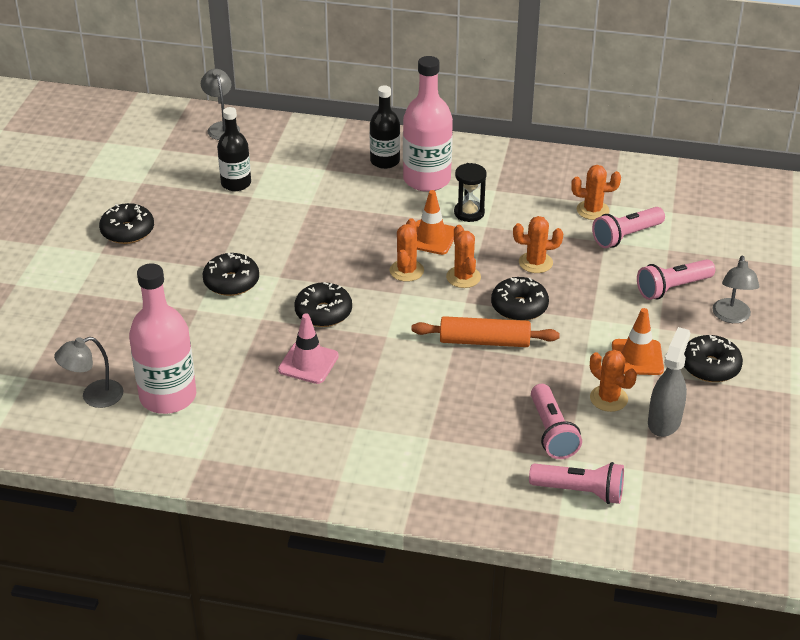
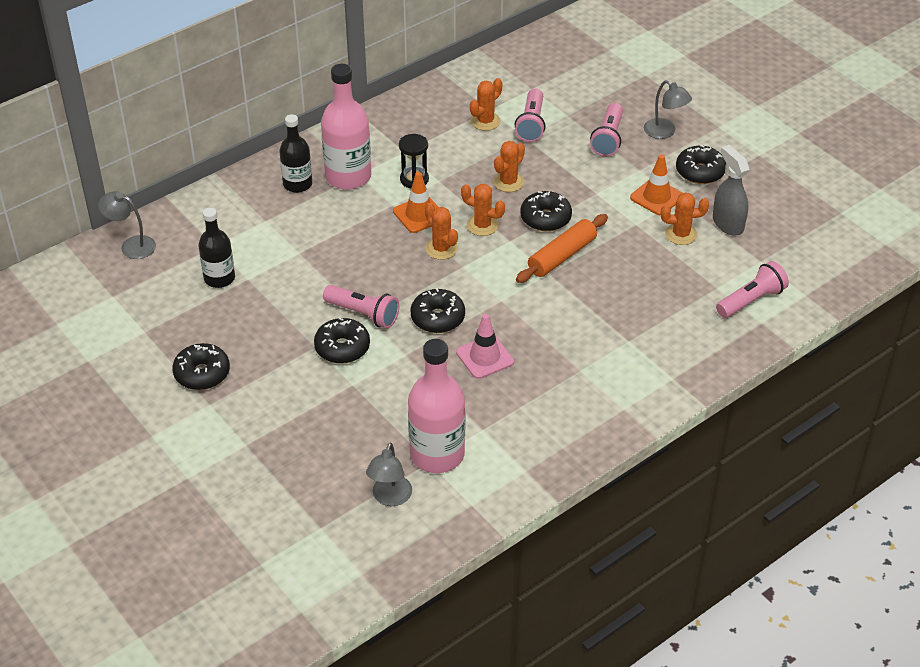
camera: 50 degrees left, 5 degrees up
(552, 432) = (685, 279): pink flashlight -> pink flashlight (363, 314)

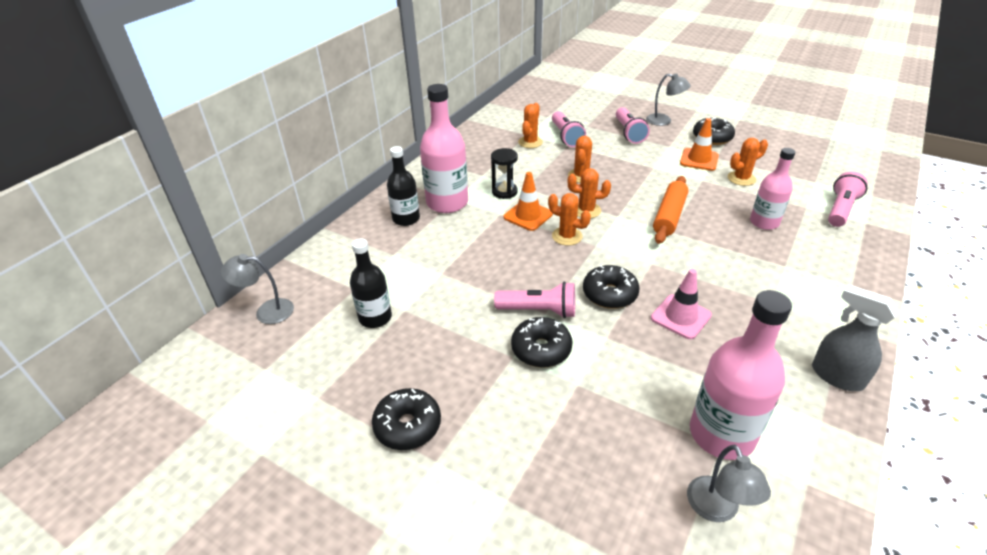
camera: 20 degrees left, 5 degrees down
(545, 218) = (631, 193): black donut -> none
(654, 291) = (764, 222): none -> pink bottle
(727, 223) = (765, 164): grey spray bottle -> grey spray bottle (836, 376)

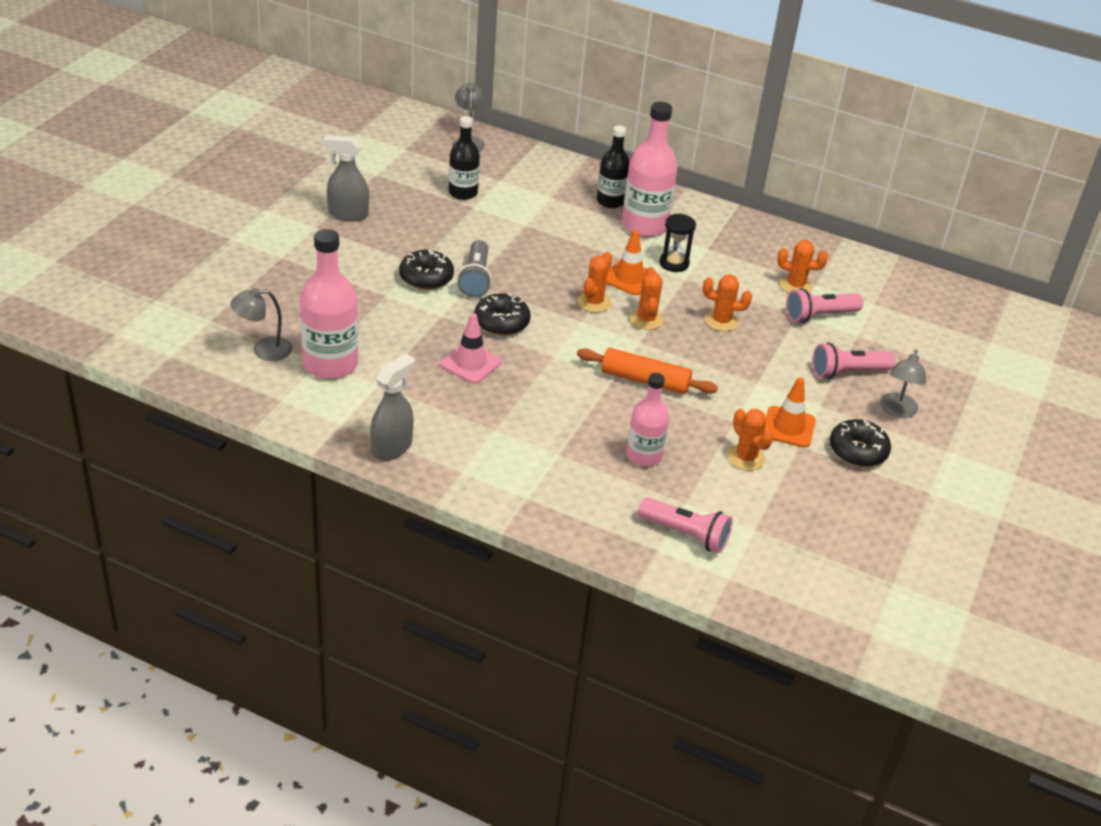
camera: 80 degrees right, 0 degrees up
(408, 426) = (348, 214): black donut -> grey spray bottle
(539, 311) = (475, 279): pink flashlight -> grey flashlight

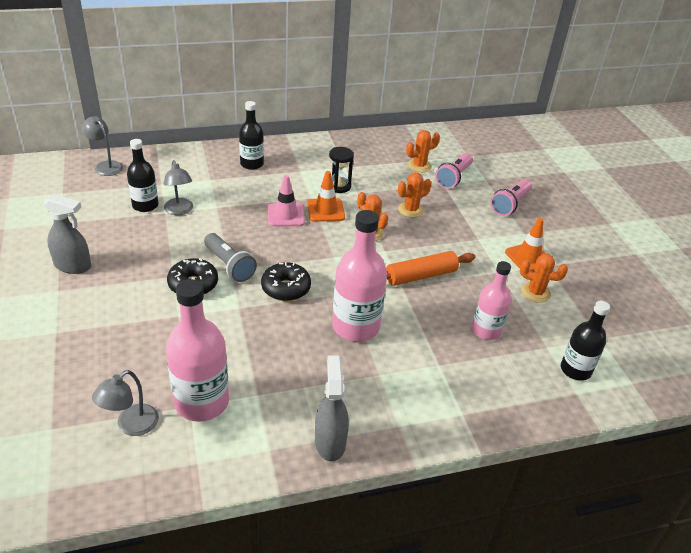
camera: 40 degrees left, 0 degrees up
(348, 214) = (73, 266): grey spray bottle -> grey spray bottle turned 135 degrees counterclockwise
(470, 363) = (302, 333): pink traffic cone -> pink traffic cone (286, 215)
(594, 302) = (326, 239): orange cactus -> none
(644, 225) = (292, 170): pink bottle -> pink bottle (355, 326)
(686, 534) = (575, 370): pink flashlight -> black bottle
(857, 451) = (576, 250): black donut -> none
(897, 411) = (560, 214): grey lamp -> grey lamp (179, 210)

